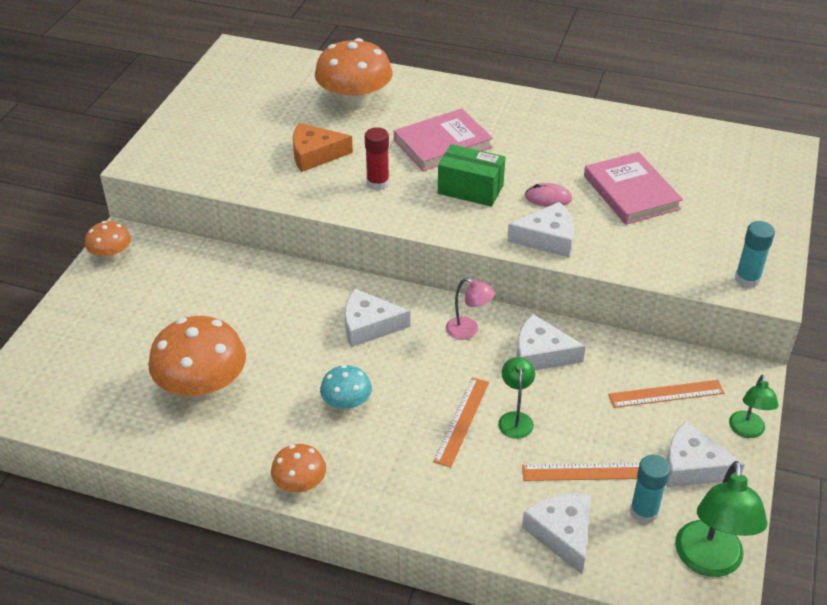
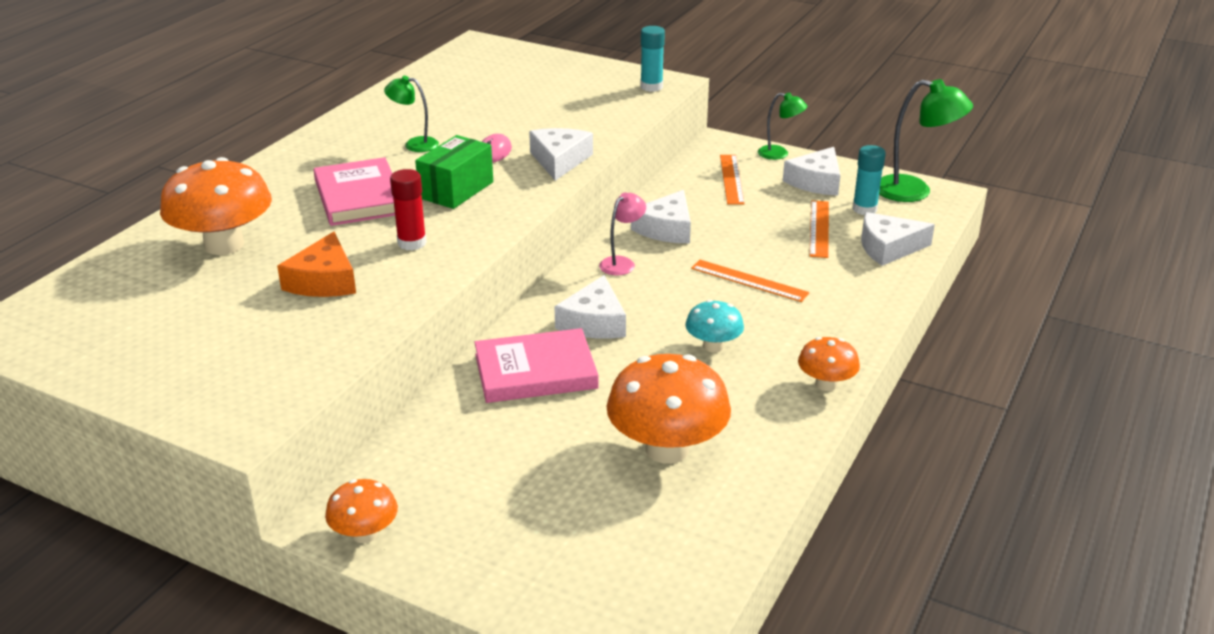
camera: 80 degrees left, 10 degrees down
(515, 419) = (750, 252): green lamp -> green lamp (414, 144)
(631, 192) = (506, 113): pink book -> pink book (535, 371)

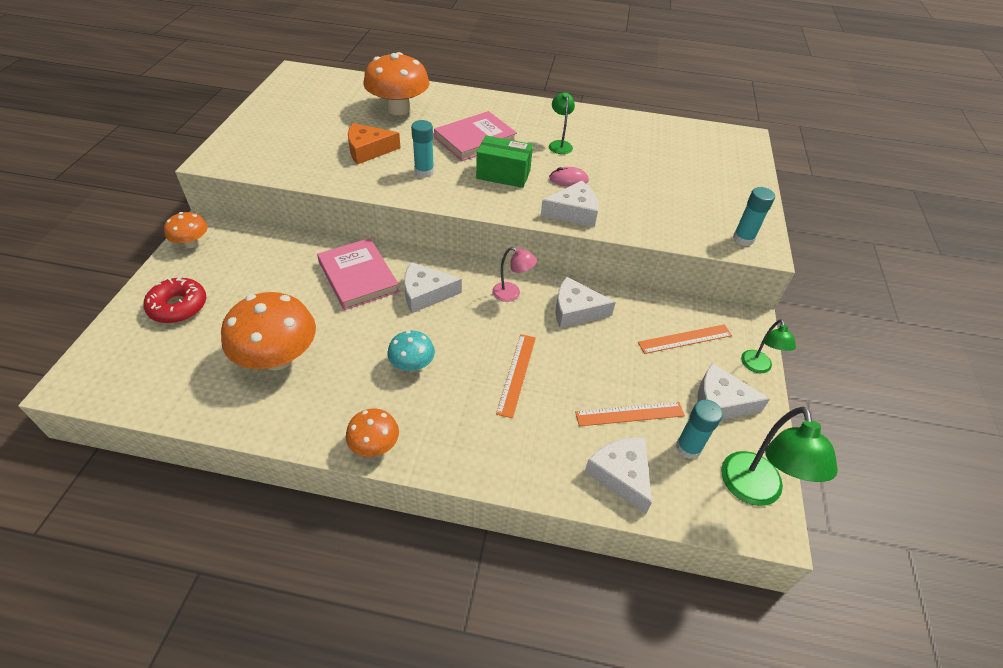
camera: 70 degrees right, 15 degrees up
(412, 243) = (424, 171): red glue stick -> turquoise glue stick
(522, 545) = (178, 306): none -> red donut

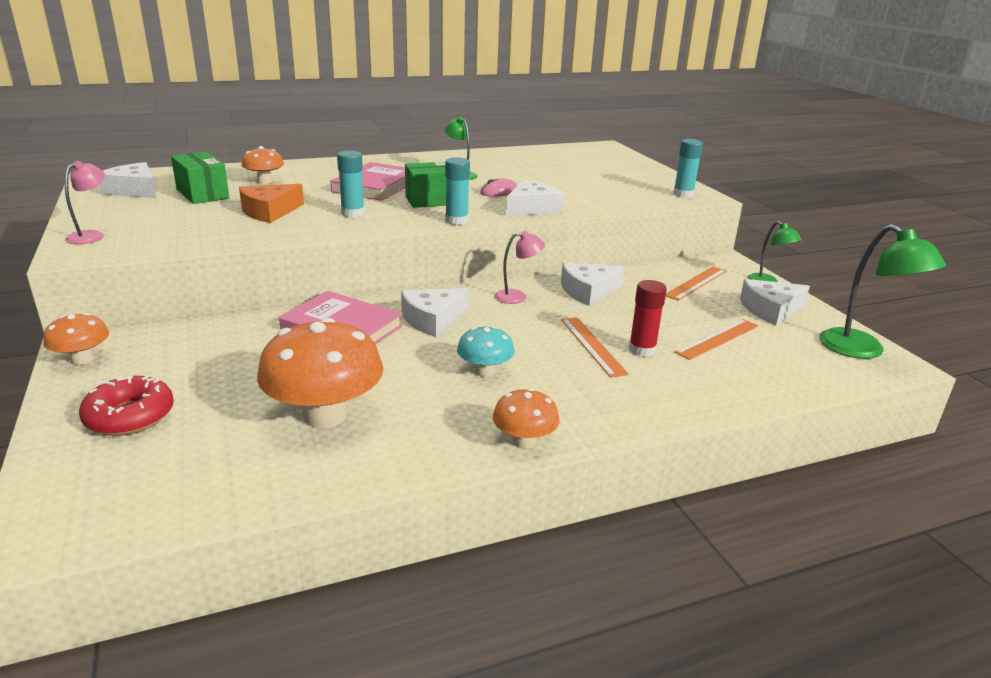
camera: 30 degrees left, 20 degrees down
(238, 142) = (91, 235): none -> pink lamp
(343, 113) = (202, 194): none -> green box
(398, 109) = (264, 181): orange mushroom -> orange mushroom, size x0.53
(551, 397) = (642, 350): none -> red glue stick
(621, 475) = (762, 377): white cheese -> white cheese (134, 190)
(688, 448) = (786, 343): turquoise glue stick -> turquoise glue stick (456, 221)

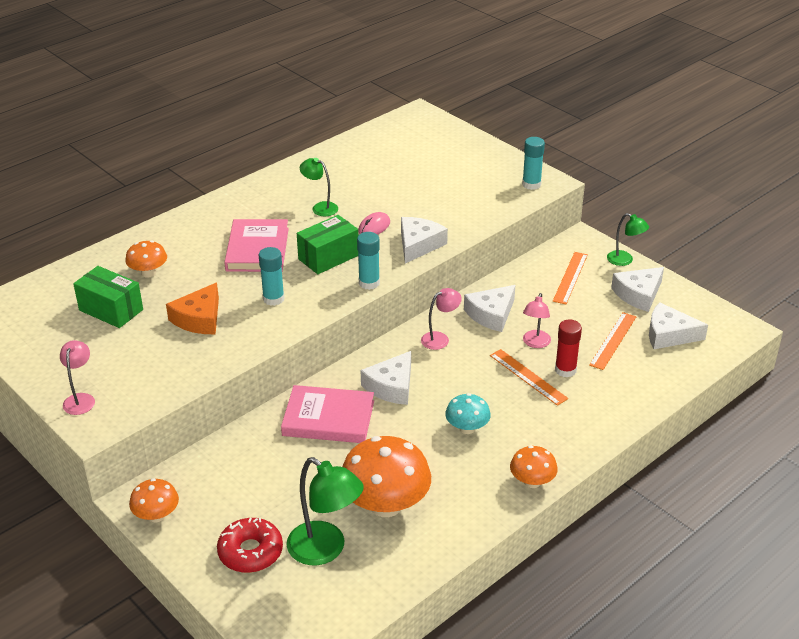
camera: 20 degrees left, 10 degrees up
(134, 190) = (40, 324): white cheese -> white cheese (669, 335)
(621, 321) = (535, 343): none -> pink lamp
(862, 350) = (716, 321): green lamp -> green lamp (325, 550)

